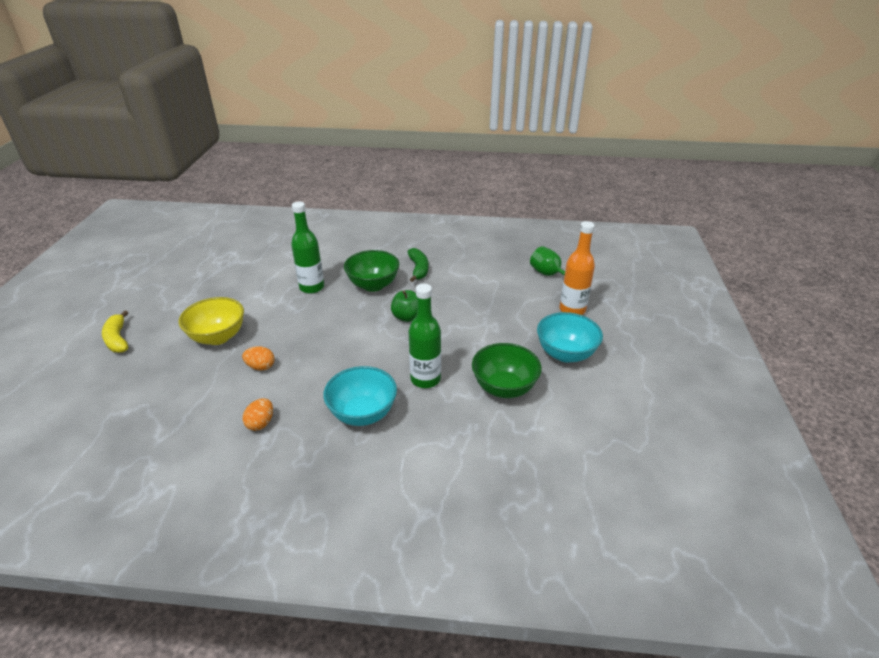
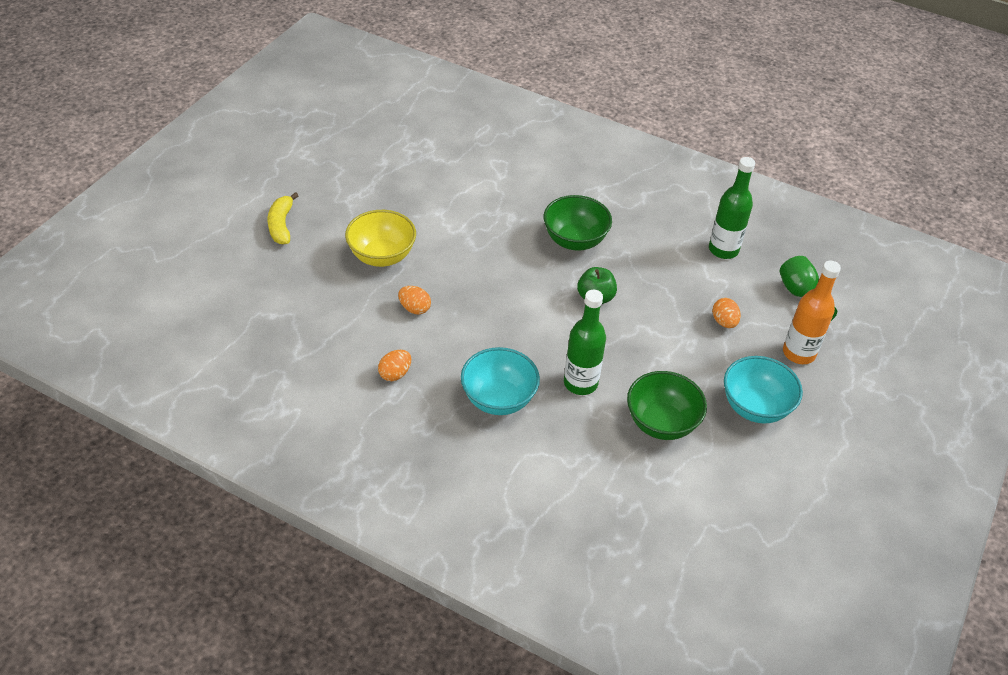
camera: 20 degrees right, 10 degrees up
(312, 287) = (503, 221): green bottle -> green bottle (723, 250)
(418, 269) = (639, 234): green banana -> none
(509, 305) = (724, 322): none -> orange egg

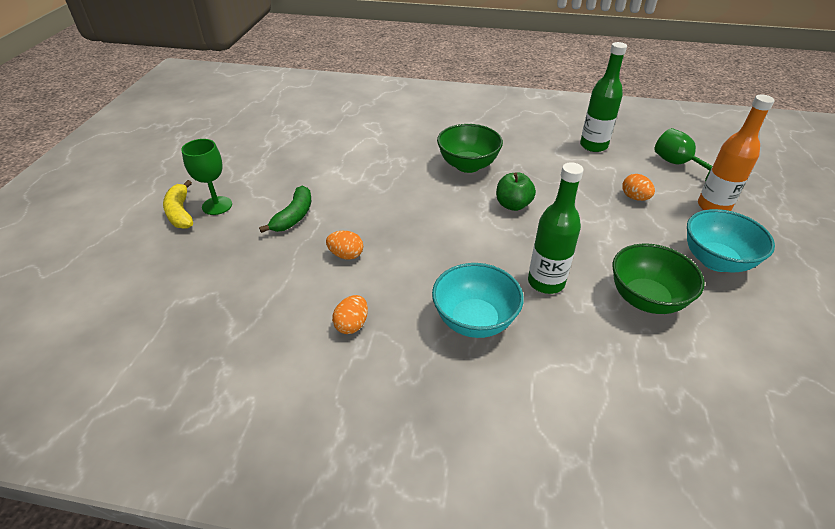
camera: 15 degrees left, 5 degrees down
(316, 226) = (217, 205): none -> green goblet
(382, 256) = (294, 216): yellow bowl -> green banana

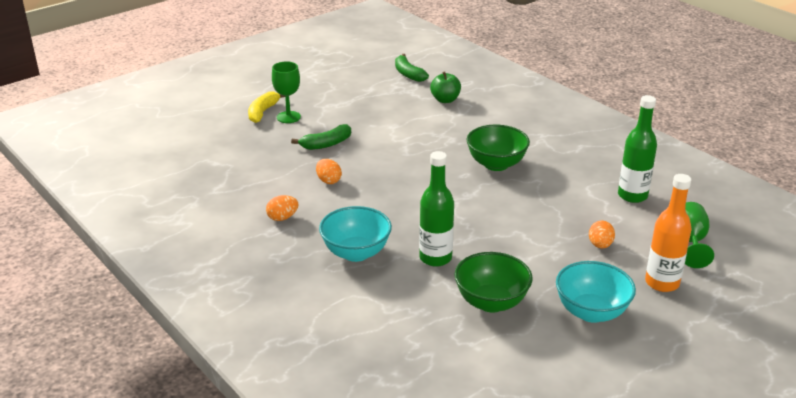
camera: 40 degrees right, 10 degrees down
(286, 115) = (408, 74): none -> green banana
(513, 205) = (488, 204): green apple -> green apple (445, 100)

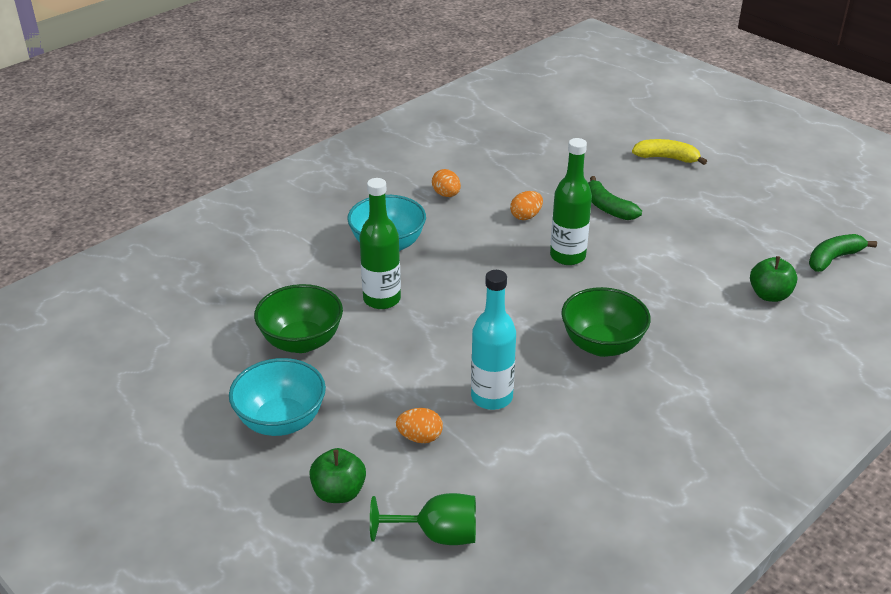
camera: 85 degrees right, 5 degrees up
(288, 117) = (662, 176): green goblet -> none
(554, 212) = (491, 397): none -> turquoise bottle
(632, 196) = (551, 481): green bottle -> green bottle (567, 256)
(662, 283) = (339, 492): orange bottle -> green apple

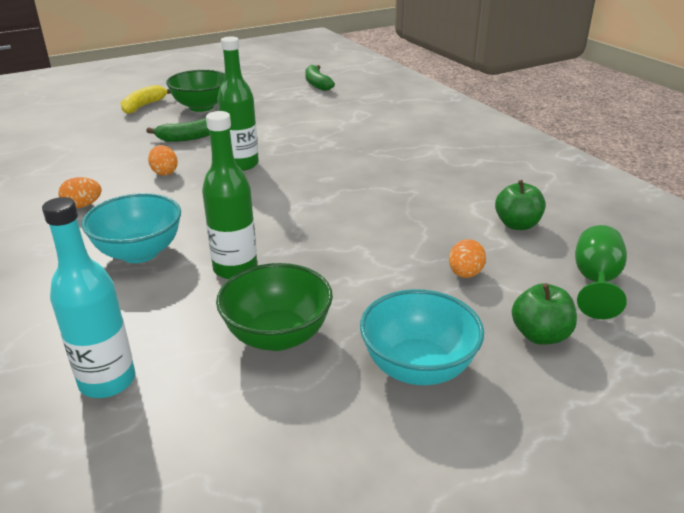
camera: 75 degrees left, 5 degrees down
(491, 397) = (418, 228): turquoise bottle -> turquoise bottle (107, 381)
(602, 345) = (369, 171): green bowl -> green bowl (201, 107)
(769, 295) = (343, 107): green apple -> green apple (517, 224)

